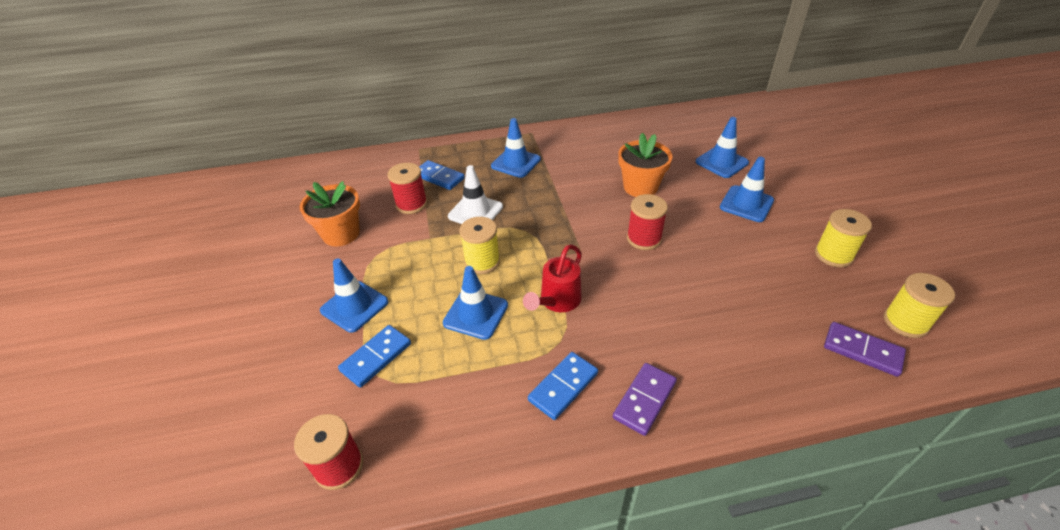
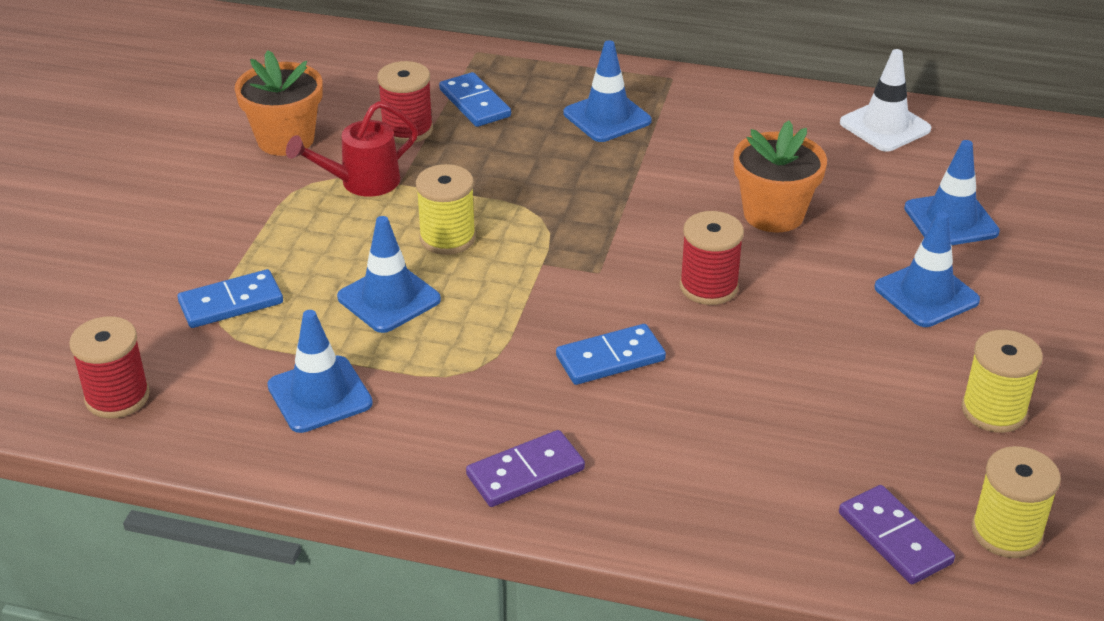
camera: 25 degrees right, 5 degrees down
(354, 306) = (244, 236): blue traffic cone -> blue traffic cone (320, 395)
(475, 212) = (490, 169): white traffic cone -> white traffic cone (885, 126)
(557, 301) = (509, 322): red watering can -> red watering can (362, 182)
(563, 387) = (434, 419): blue domino -> blue domino (610, 358)

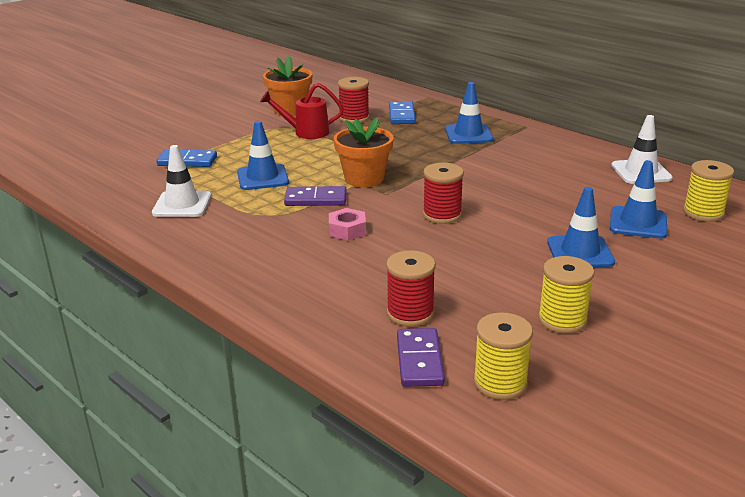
camera: 30 degrees right, 10 degrees down
(117, 397) = (94, 181): red spool -> red spool (410, 313)
(320, 395) = (182, 204): blue traffic cone -> white traffic cone
(447, 238) = (322, 162): yellow spool -> yellow spool (703, 213)
(525, 472) = (241, 263): purple domino -> purple domino (316, 199)
(610, 358) = (347, 230): blue domino -> pink nut
(773, 214) = (520, 194): orange flower pot -> orange flower pot (364, 179)

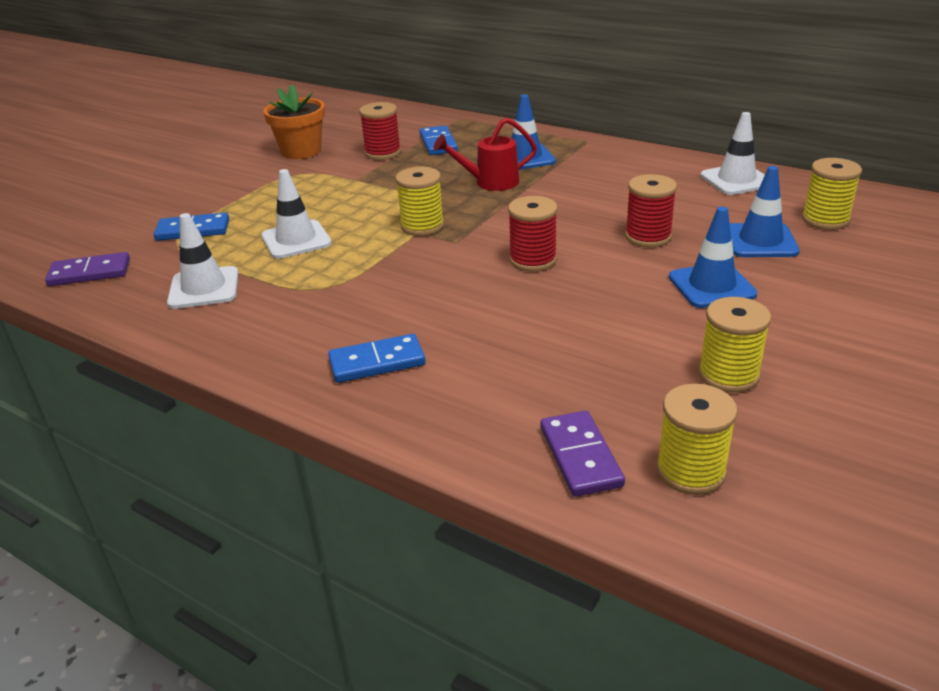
camera: 10 degrees left, 5 degrees up
(262, 177) = (296, 240): blue traffic cone -> white traffic cone
(292, 274) = (377, 362): none -> blue domino
(306, 132) = (331, 177): red watering can -> red watering can (490, 182)
(316, 199) = (372, 259): purple domino -> purple domino (90, 273)
(347, 230) = (425, 294): pink nut -> none
(364, 179) = (422, 226): orange flower pot -> yellow spool
(410, 313) = (544, 394): red spool -> red spool (648, 237)

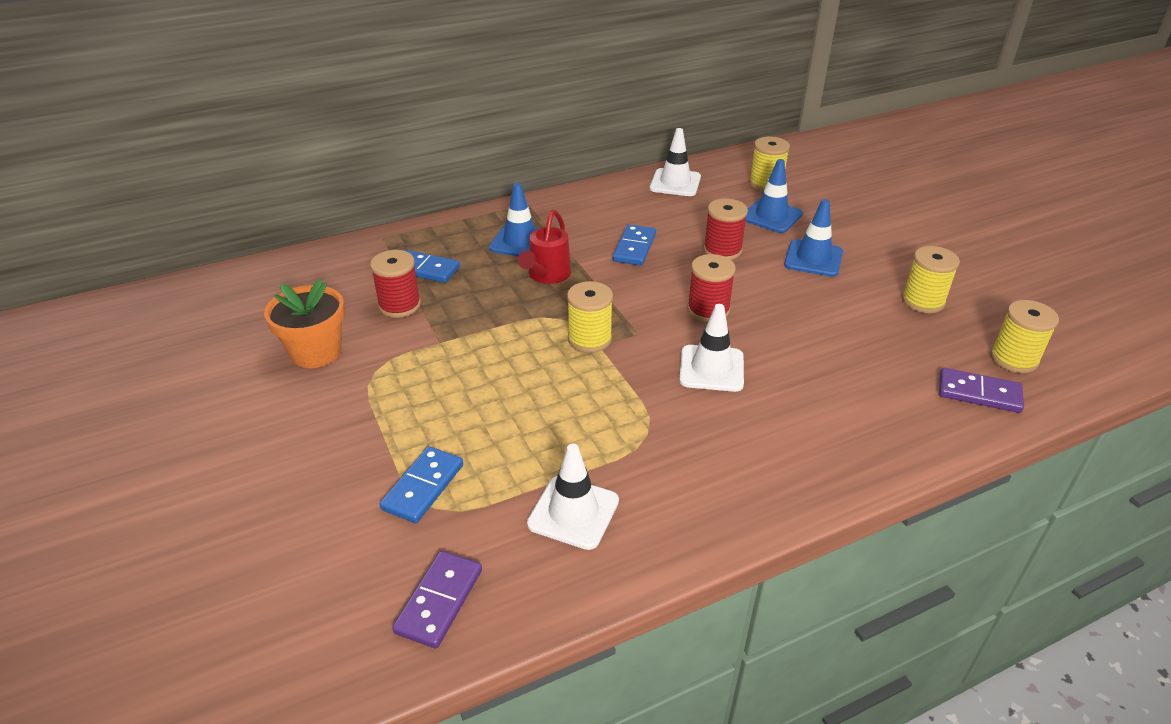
camera: 60 degrees left, 5 degrees up
(296, 240) = (533, 420): white traffic cone -> white traffic cone (711, 368)
(377, 362) = (802, 442): blue domino -> blue domino (634, 248)

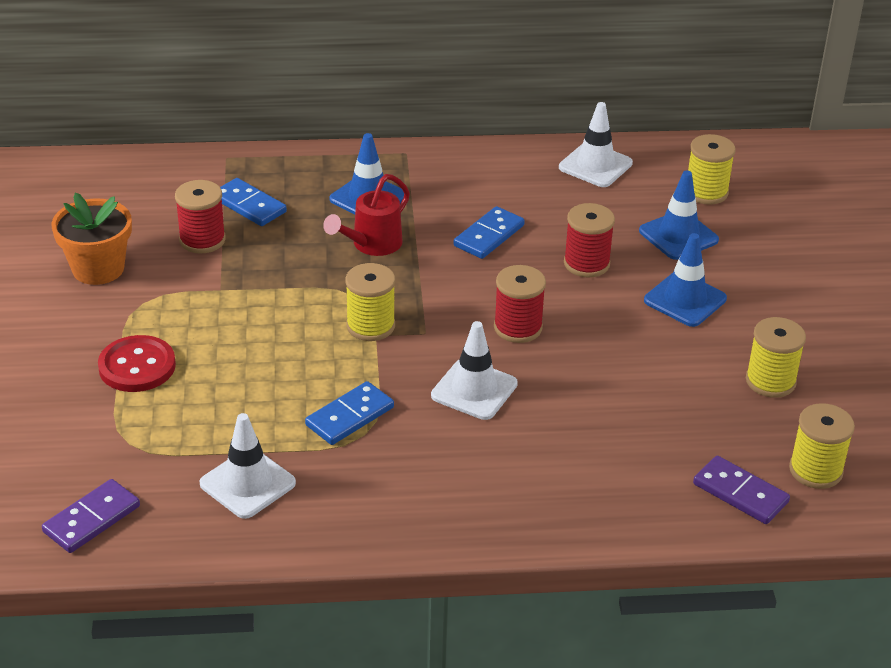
camera: 20 degrees right, 0 degrees up
(401, 430) = (137, 366): none -> red button
(423, 487) = (129, 423): blue domino -> blue domino (350, 416)

